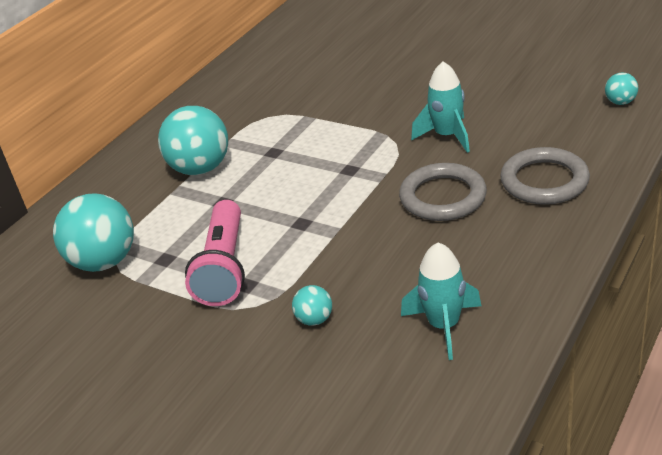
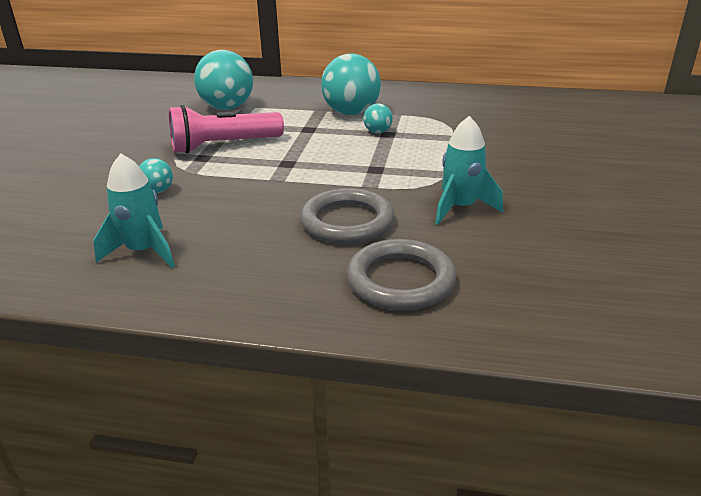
camera: 65 degrees right, 5 degrees down
(620, 102) = (626, 323): turquoise ball -> turquoise ball (377, 132)

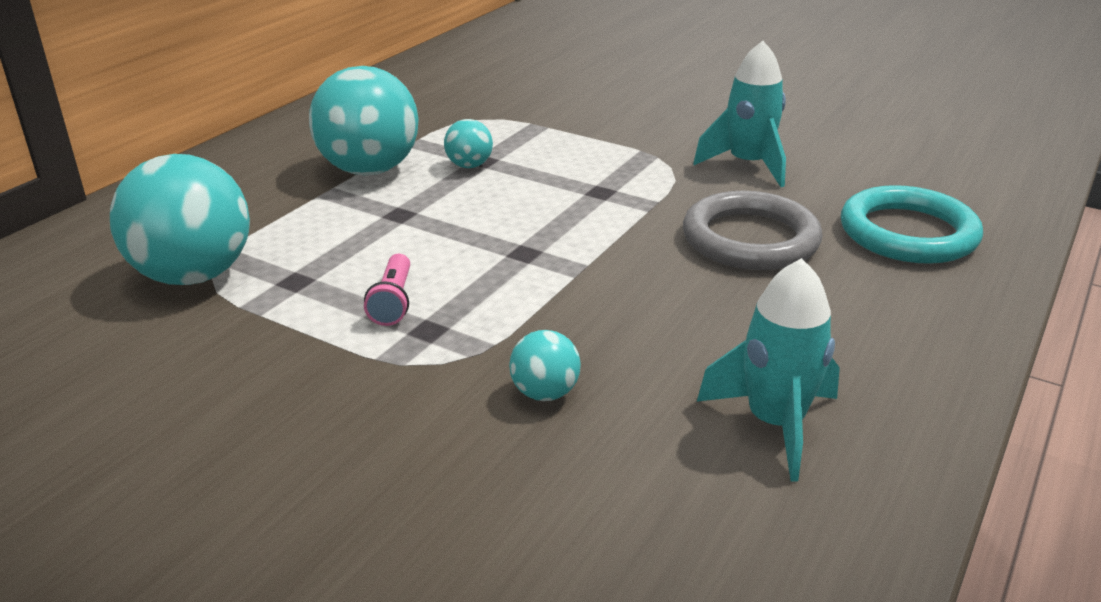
camera: 70 degrees left, 0 degrees up
(223, 146) = (393, 302): pink flashlight -> pink flashlight, size x0.46
(400, 280) = (908, 233): grey ring -> turquoise ring

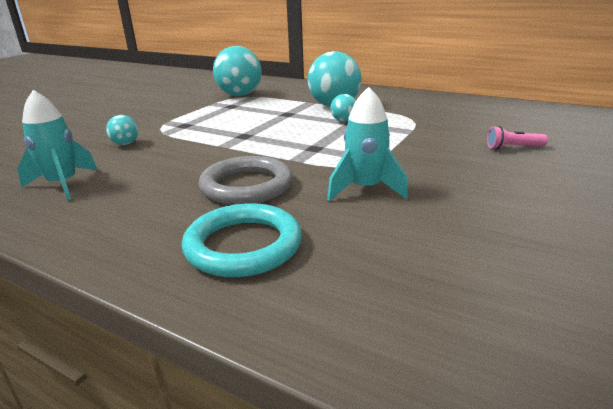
camera: 90 degrees right, 5 degrees down
(393, 302) = (208, 119): pink flashlight -> pink flashlight (512, 148)

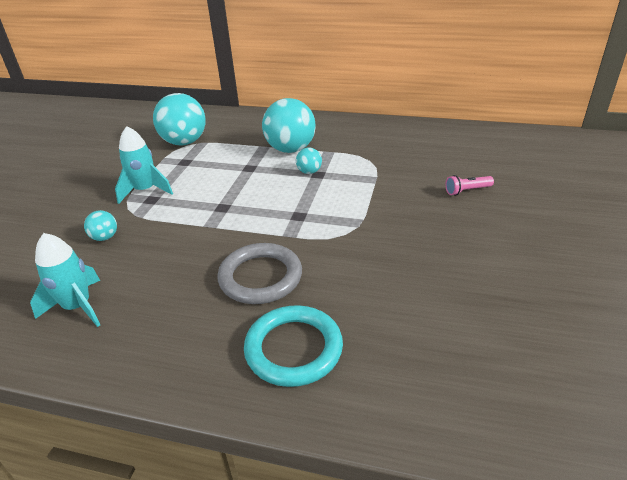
camera: 15 degrees left, 10 degrees up
(365, 189) = (365, 263): turquoise rocket -> turquoise rocket (145, 191)

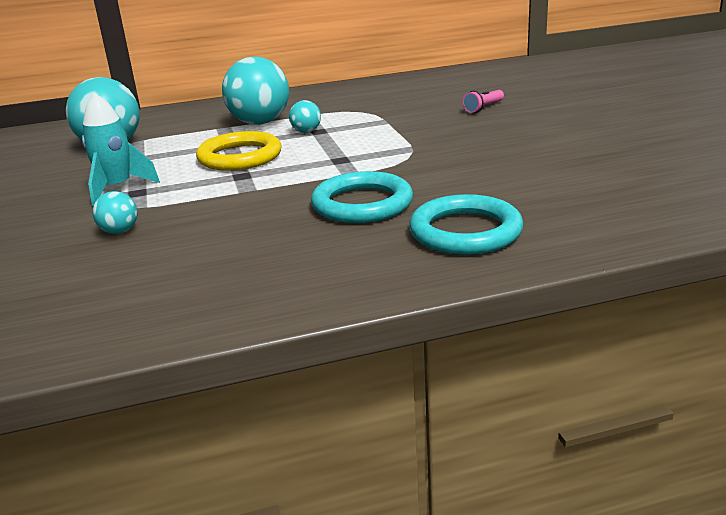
camera: 30 degrees left, 10 degrees down
(78, 307) = (171, 283): turquoise rocket -> none
(241, 185) = (240, 157): none -> yellow ring
(260, 277) = (362, 204): grey ring -> turquoise ring

